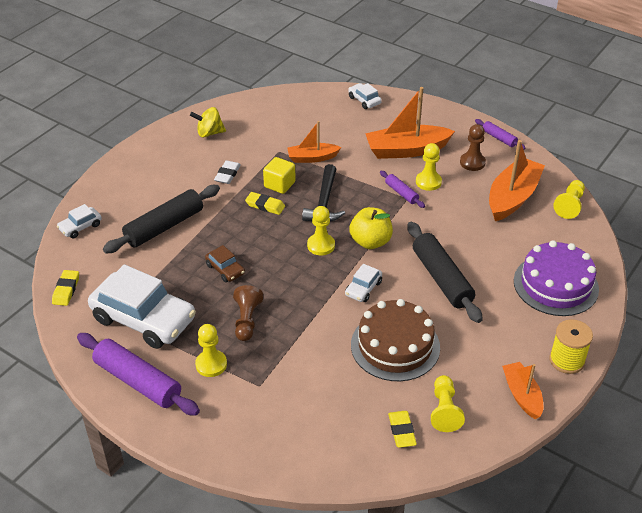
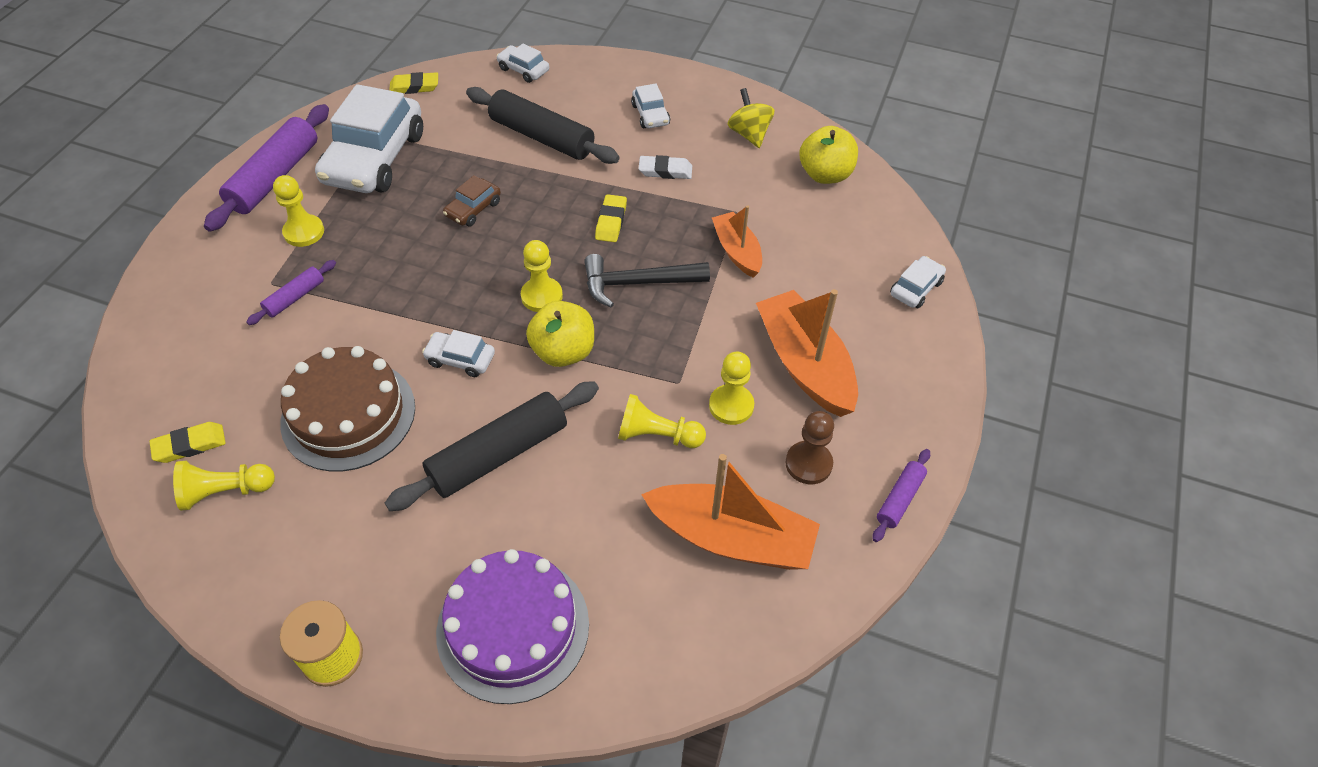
camera: 75 degrees right, 10 degrees up
(167, 172) = (650, 114): none -> white car
(247, 320) = (382, 249): brown pawn -> none
(261, 111) = (825, 174): none -> yellow apple
(279, 184) = (661, 227): yellow cube -> none
(401, 193) = (690, 373): purple rolling pin -> purple rolling pin (295, 297)
(522, 395) = (255, 593): orange boat -> none
(569, 205) = (739, 639): yellow pawn -> yellow pawn (657, 435)

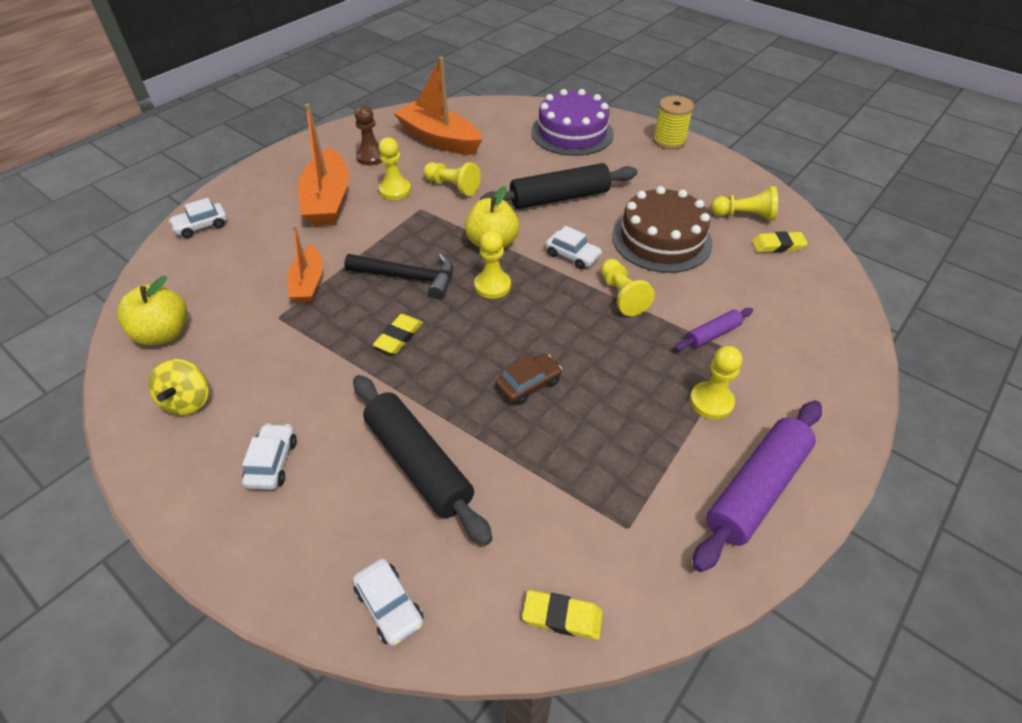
camera: 160 degrees left, 5 degrees down
(375, 158) = (630, 486): white car -> none
(394, 319) = (622, 295): none -> yellow pawn
(665, 171) = (311, 378): white eraser -> none
(899, 499) = (335, 135): purple rolling pin -> none

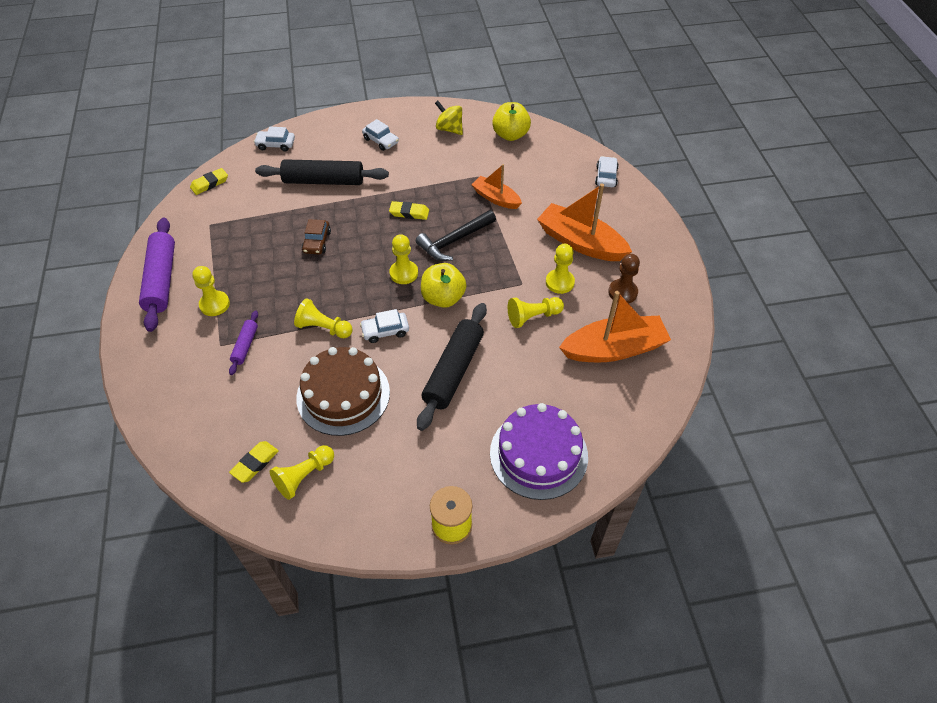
camera: 130 degrees right, 5 degrees up
(399, 337) = (409, 213): yellow eraser -> yellow eraser turned 60 degrees counterclockwise

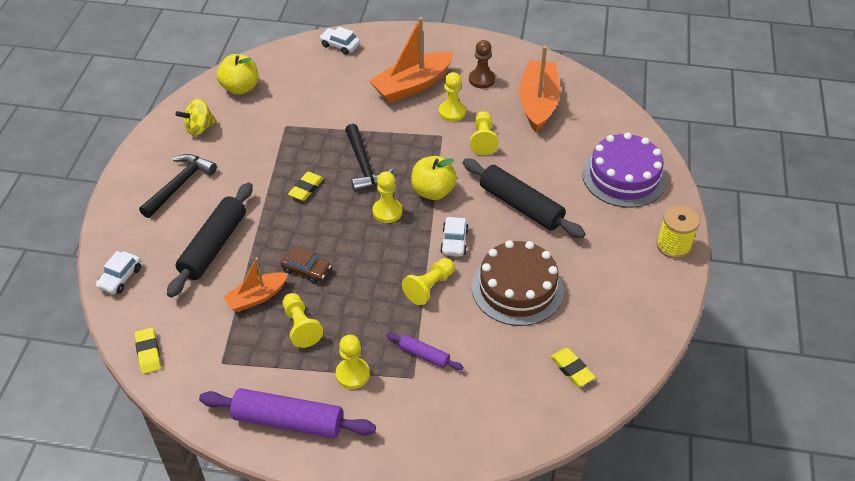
camera: 70 degrees left, 5 degrees down
(304, 476) = (597, 334): yellow pawn -> yellow pawn (301, 326)
(381, 141) = (179, 185): white car -> black hammer
(496, 198) = (324, 122): orange boat -> orange boat (257, 297)

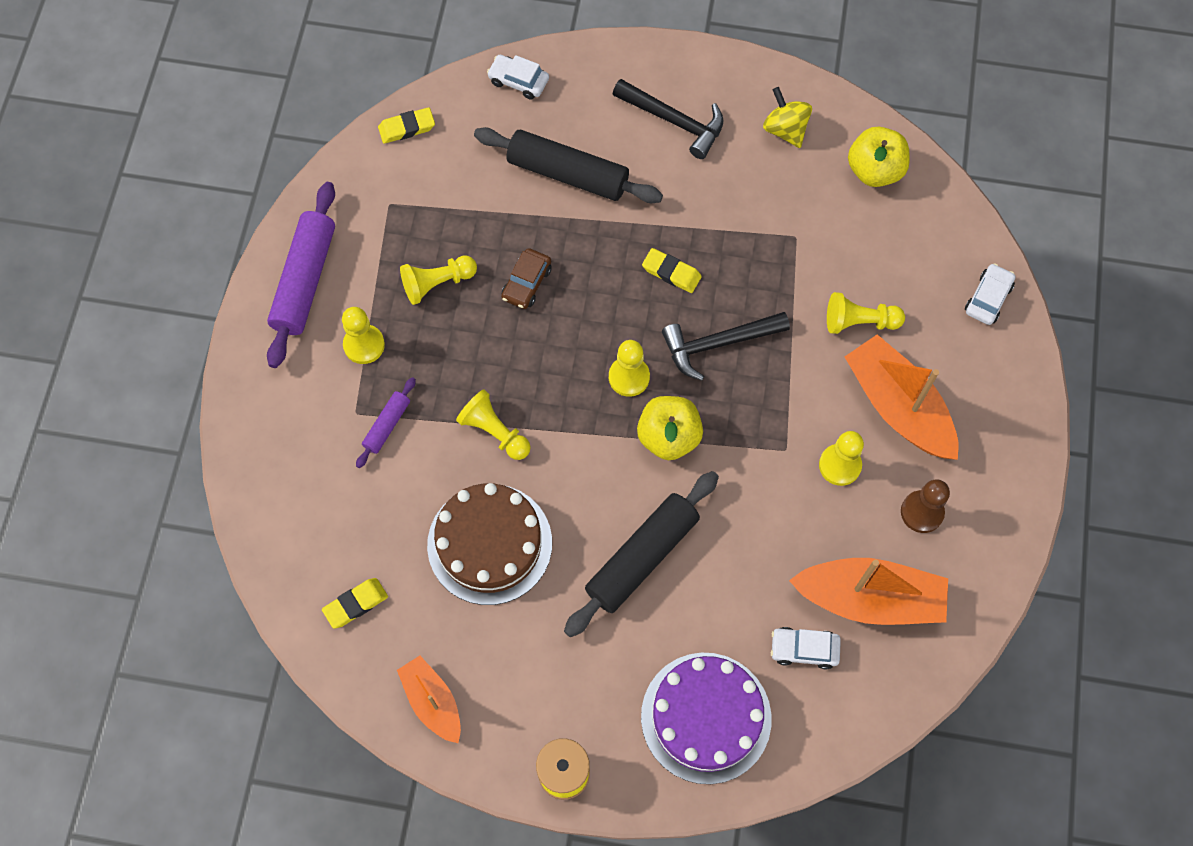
camera: 90 degrees right, 20 degrees up
(257, 297) = (484, 231): orange boat -> orange boat (432, 702)
(454, 241) = (573, 464): white car -> white car (804, 649)
(483, 140) = (779, 509): yellow pawn -> yellow pawn (859, 322)

